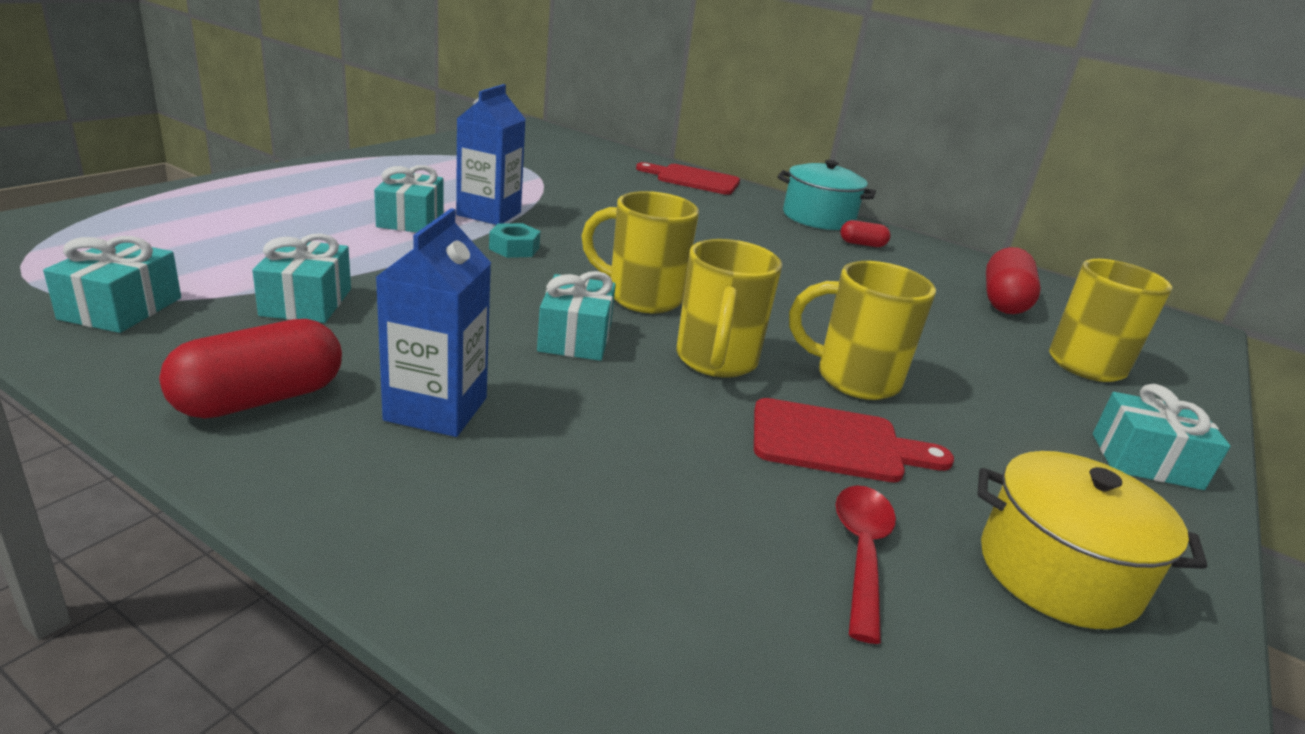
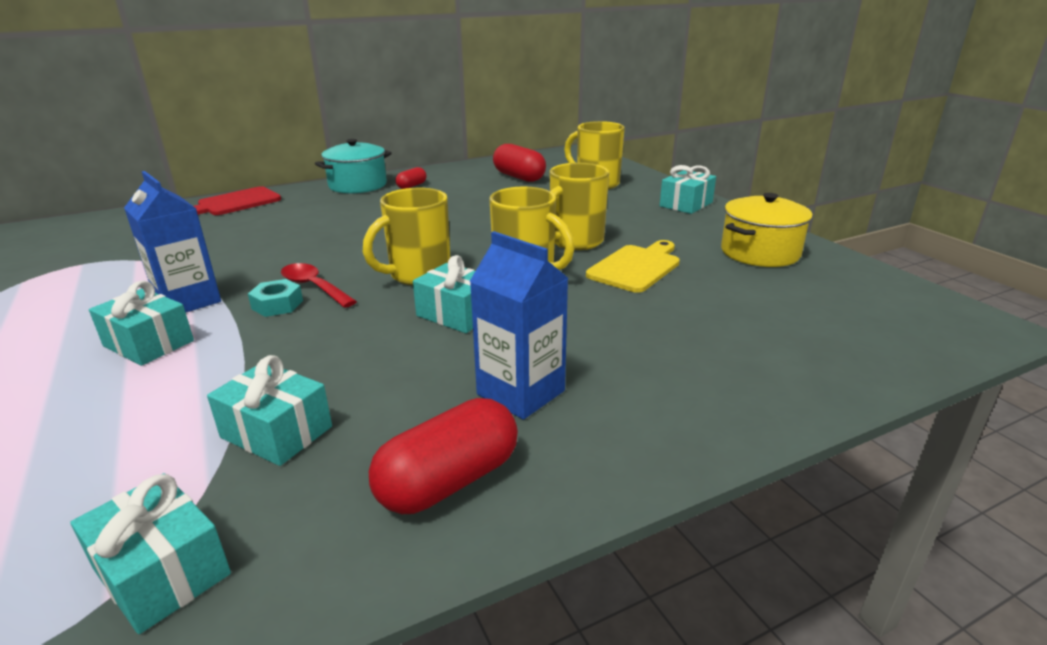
camera: 55 degrees left, 0 degrees up
(260, 399) = (449, 481): red capsule -> red capsule turned 60 degrees clockwise
(836, 443) = (636, 267): red cutting board -> yellow cutting board
(861, 553) = (734, 291): red spoon -> red spoon (314, 287)

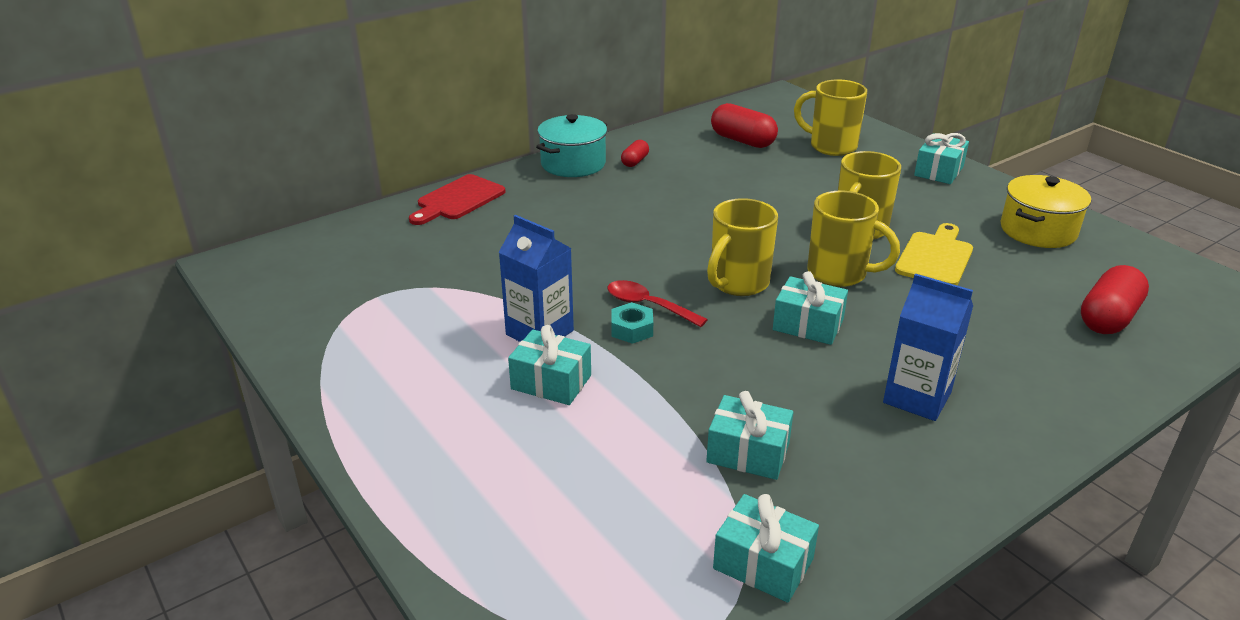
camera: 10 degrees left, 5 degrees up
(449, 481) = (913, 476): red capsule -> red capsule (1108, 318)

